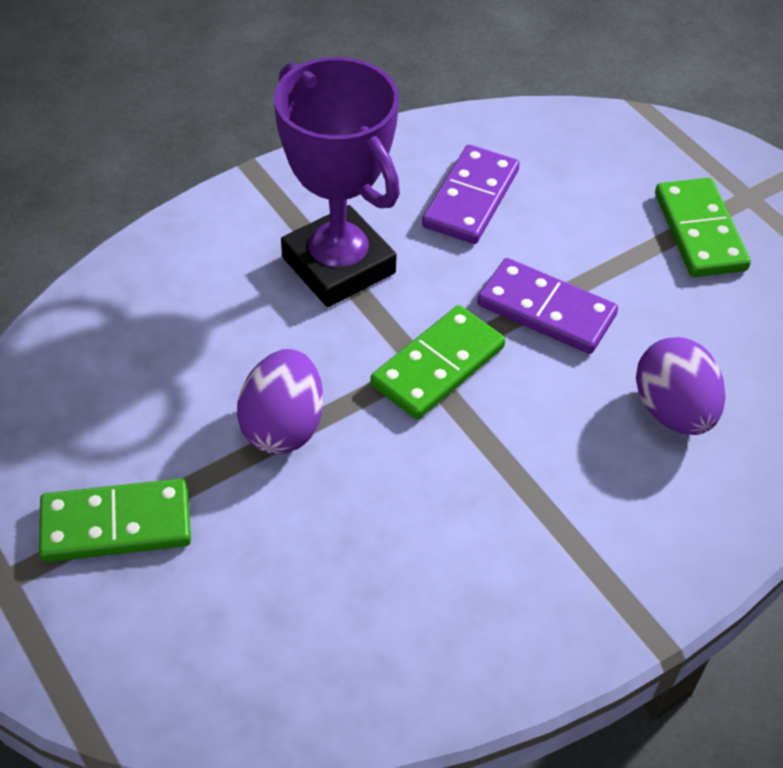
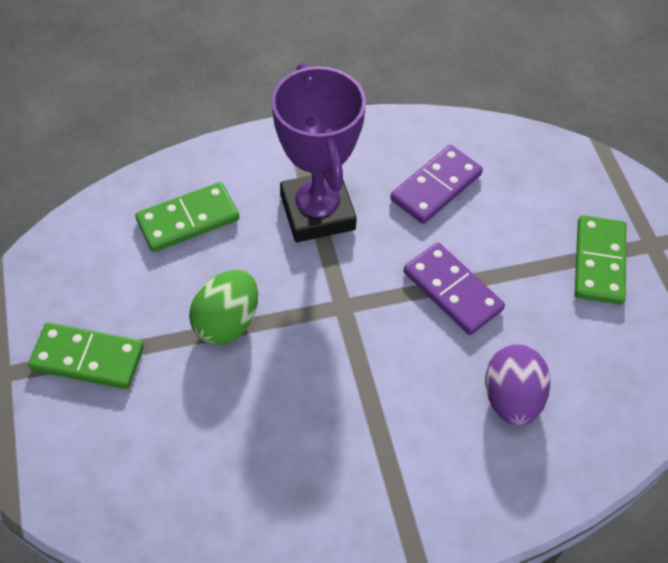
camera: 20 degrees right, 5 degrees up
(283, 426) = (227, 322): purple egg -> green egg
(438, 366) = (354, 310): green domino -> green domino (188, 220)

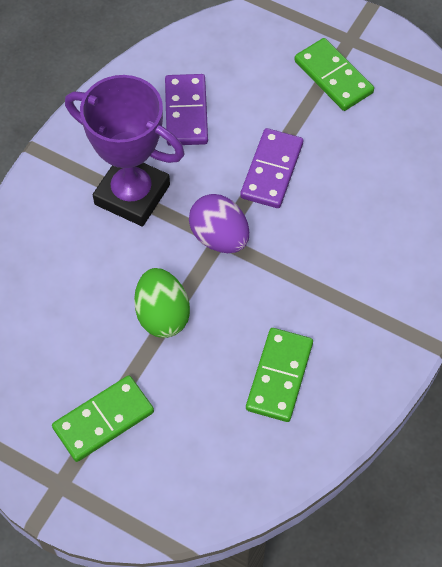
camera: 45 degrees left, 5 degrees up
(188, 220) = (54, 275): green domino -> green domino (279, 376)
(452, 291) = (272, 170): purple domino -> purple domino turned 75 degrees counterclockwise
(511, 398) = (375, 204): purple egg -> purple egg (219, 237)

